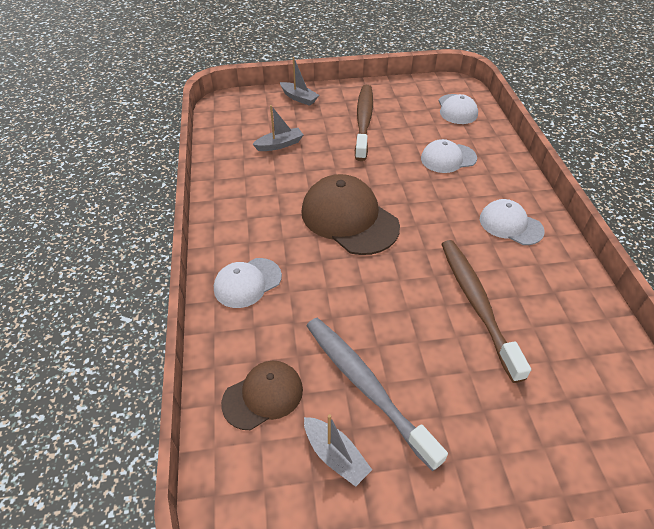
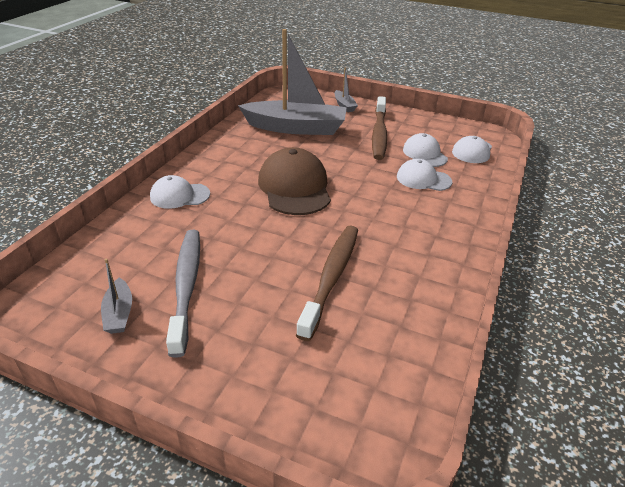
camera: 30 degrees right, 10 degrees down
(263, 396) = (115, 259): brown cap -> none
(279, 144) = (296, 128): grey boat -> grey boat, size x2.37
(363, 121) = (379, 134): brown toothbrush -> brown toothbrush turned 150 degrees clockwise
(510, 225) = (426, 240): white cap -> white cap (424, 154)

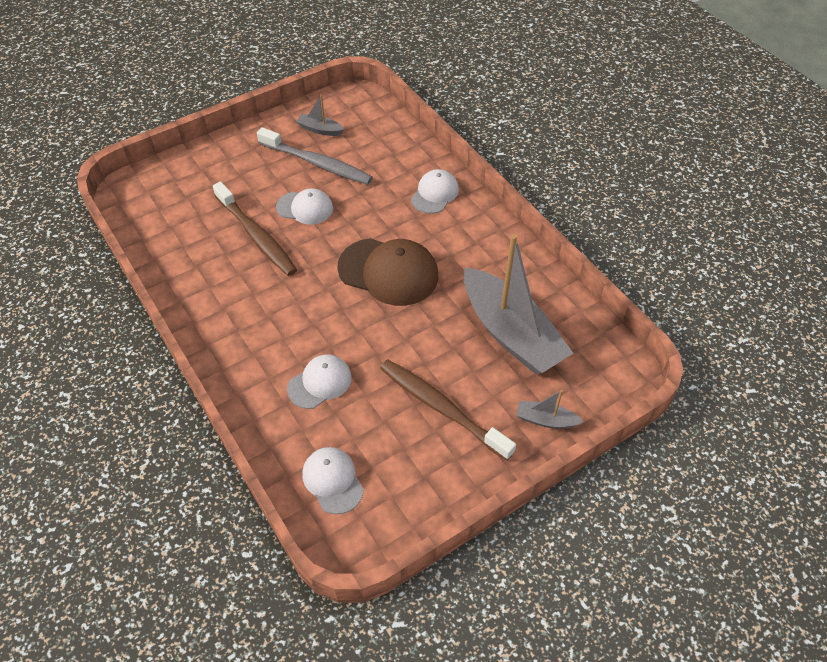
camera: 125 degrees right, 15 degrees up
(296, 128) = (511, 333): grey boat -> grey boat turned 75 degrees counterclockwise
(424, 154) = (364, 422): white cap -> white cap (305, 208)

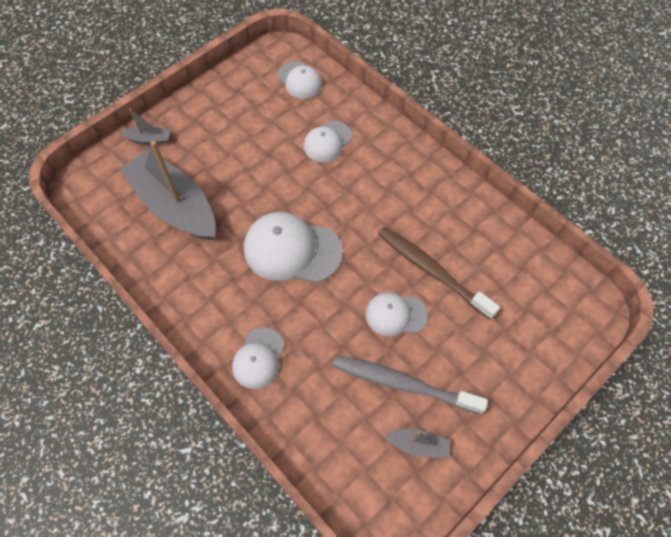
camera: 170 degrees right, 10 degrees up
(388, 272) = (292, 250): brown cap -> white cap
(441, 408) = (229, 137): brown toothbrush -> none

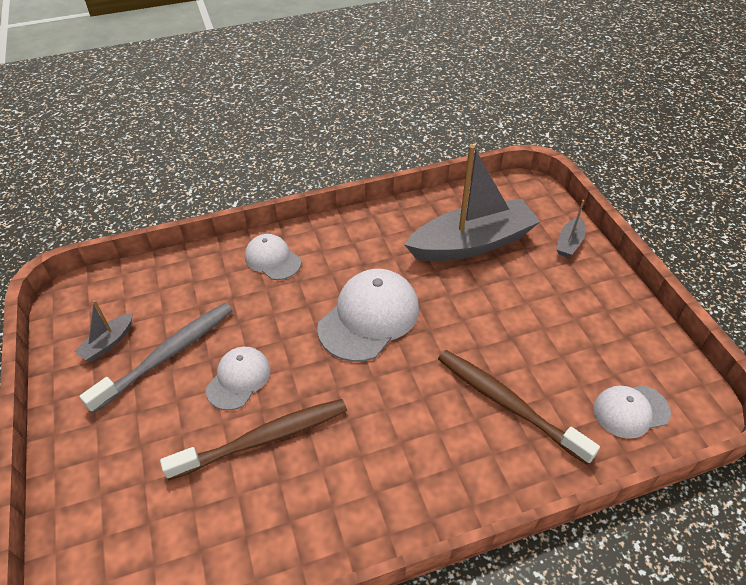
camera: 115 degrees right, 15 degrees down
(327, 141) = (507, 403): white cap -> brown toothbrush

